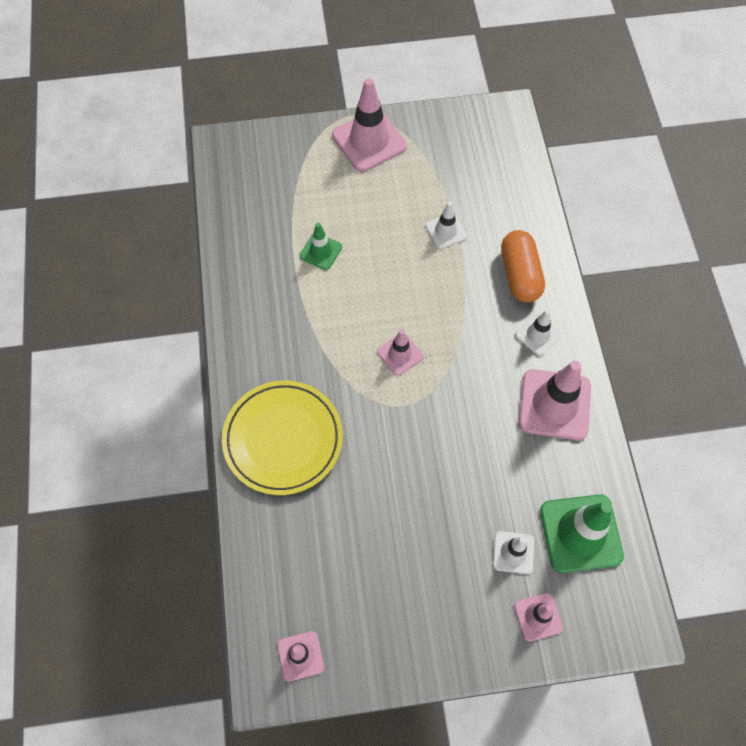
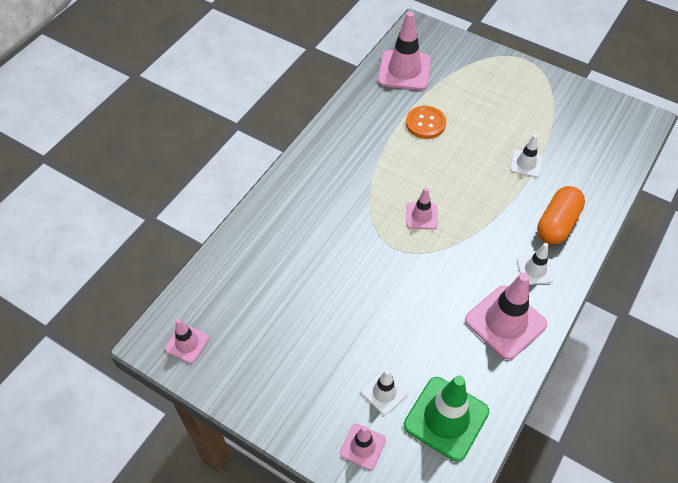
camera: 40 degrees right, 10 degrees down
(283, 439) = (297, 213): yellow plate -> none
(320, 251) = (425, 123): green traffic cone -> orange button
(369, 141) = (521, 79): pink traffic cone -> pink traffic cone (404, 70)

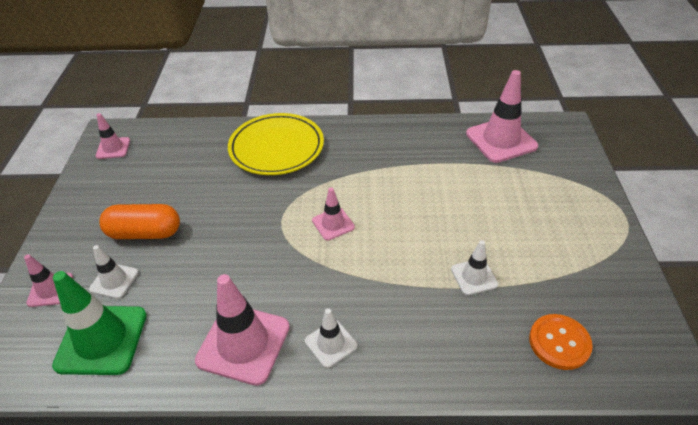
camera: 60 degrees right, 10 degrees down
(297, 212) = (276, 148): none -> yellow plate
(425, 123) = (450, 180): orange button -> orange button (559, 342)
(557, 224) = (412, 339): orange capsule -> orange capsule (145, 233)

